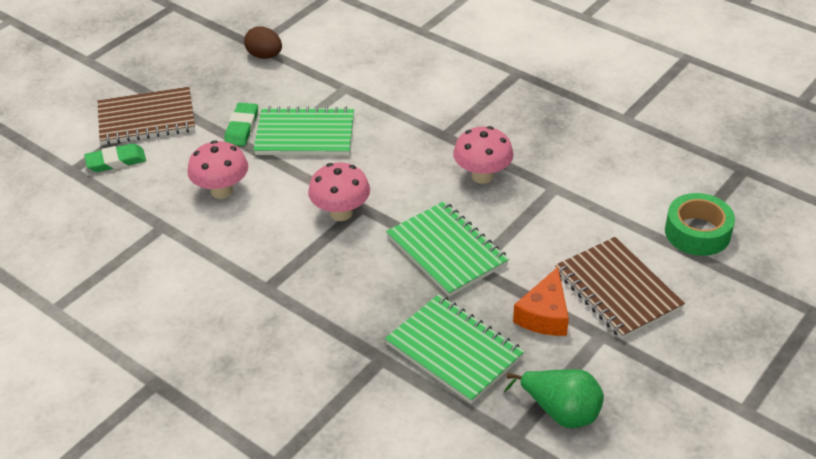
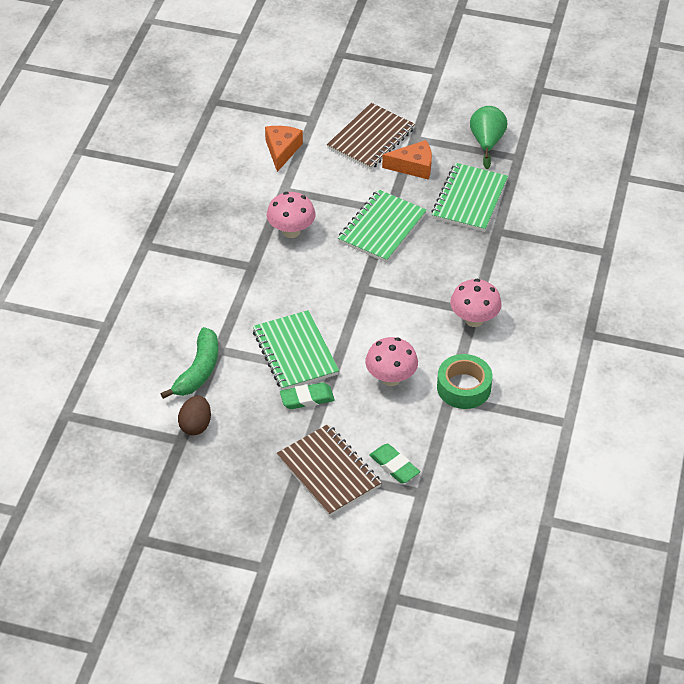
camera: 115 degrees left, 5 degrees up
(327, 70) = (198, 371): none -> green banana
(341, 213) = (375, 297): pink mushroom -> pink mushroom (474, 320)
(626, 203) = (282, 150): none -> orange cheese
(697, 232) = (294, 112): green tape -> green tape (463, 387)

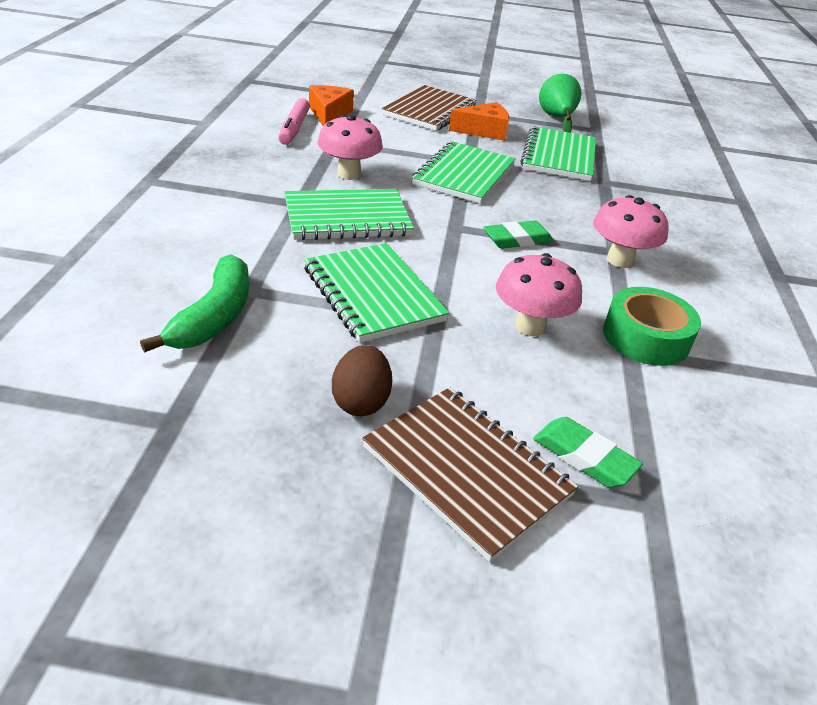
camera: 10 degrees left, 10 degrees down
(195, 425) = (204, 396): brown egg -> brown egg (361, 401)
(252, 173) = (294, 128): none -> pink marker
(285, 281) = (347, 218): none -> green notebook
(307, 398) = (402, 354): green eraser -> green eraser (517, 239)

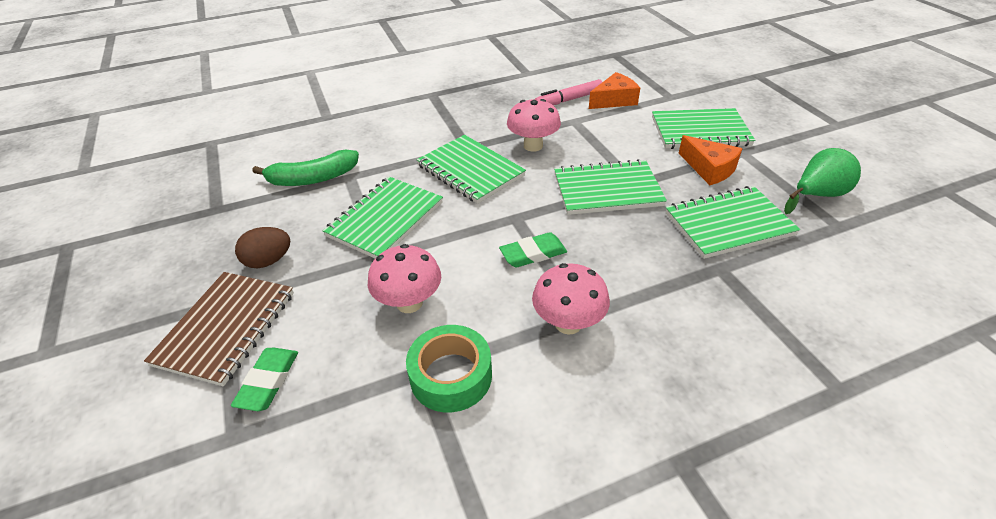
camera: 65 degrees right, 5 degrees up
(430, 111) = (700, 131): brown notebook -> green notebook
(517, 239) = (533, 253): green eraser -> green eraser turned 60 degrees counterclockwise

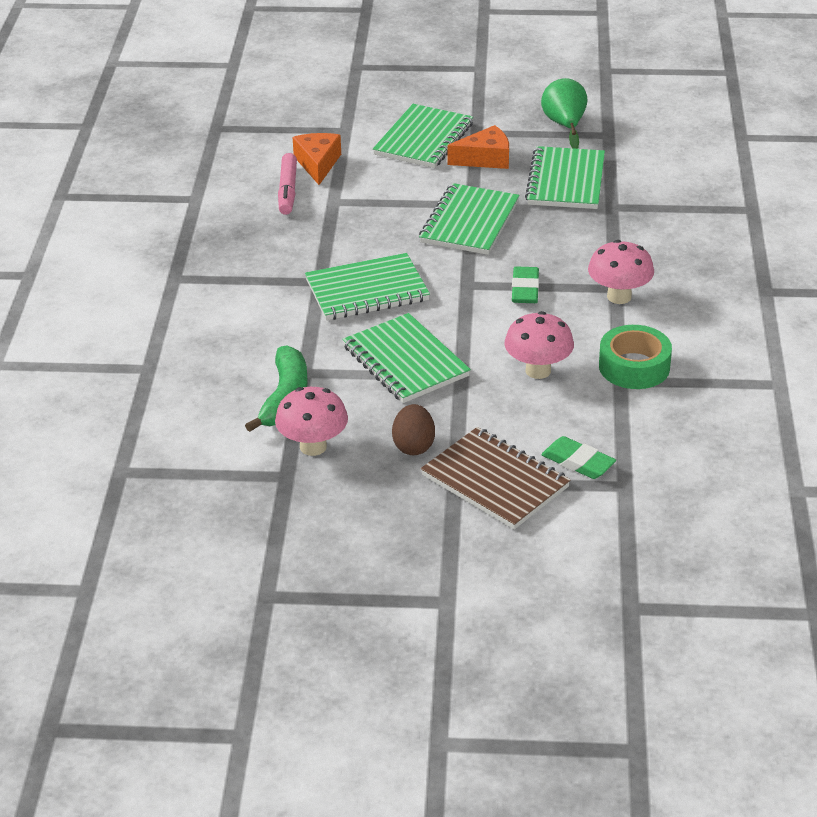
camera: 65 degrees left, 5 degrees down
(533, 146) = (357, 240): pink mushroom -> pink mushroom (313, 447)

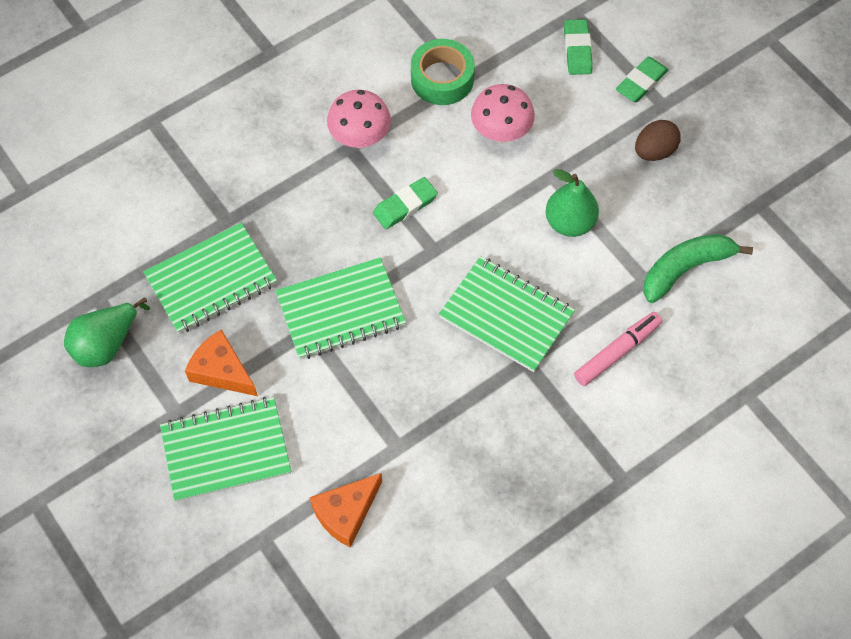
camera: 130 degrees left, 25 degrees up
(288, 190) = (413, 502): pink marker -> pink marker (616, 352)
(313, 447) = (716, 210): pink mushroom -> none
(405, 361) = (569, 222): green notebook -> green pear
(495, 481) = (641, 82): brown notebook -> green eraser

